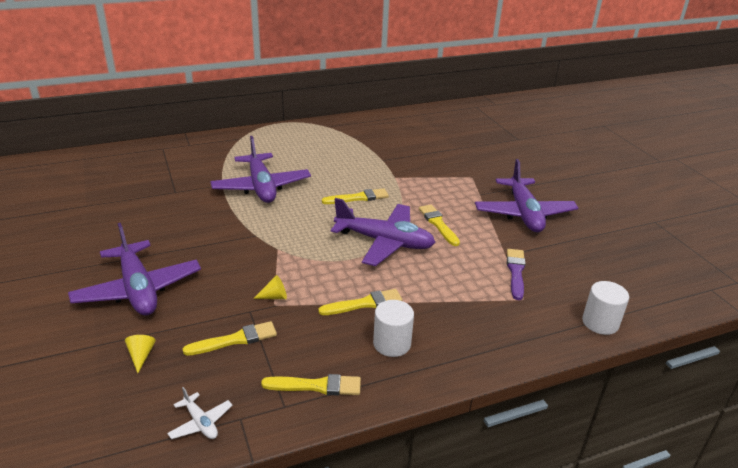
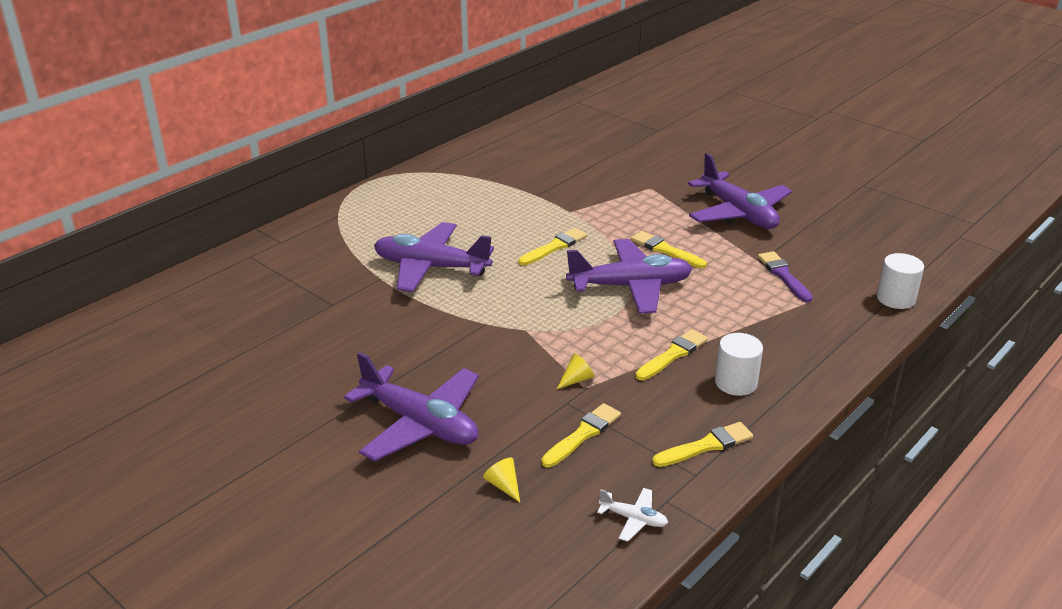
camera: 25 degrees left, 0 degrees up
(261, 187) = (431, 267): purple plane -> purple plane turned 150 degrees clockwise

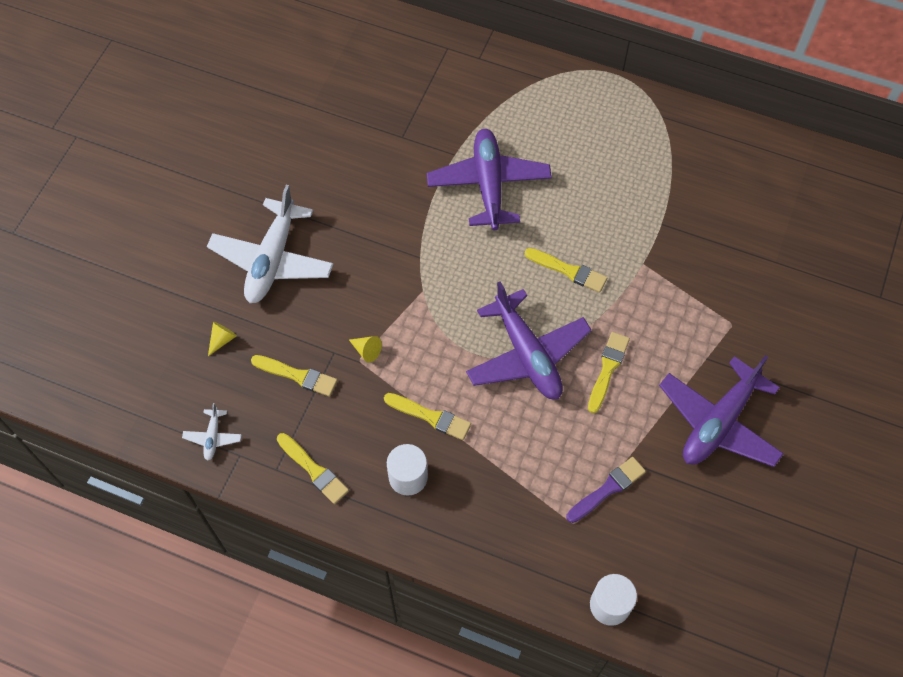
camera: 70 degrees right, 30 degrees up
(420, 424) = (272, 260): purple plane -> white plane

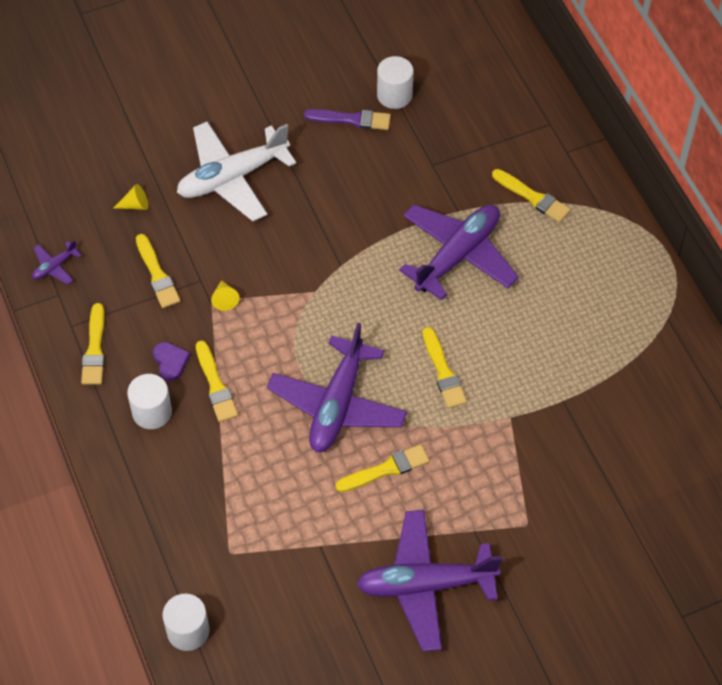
camera: 45 degrees right, 5 degrees down
(213, 437) = (55, 266): white plane -> purple plane
(321, 109) = (394, 95): none -> white cylinder
(379, 429) = (170, 362): none -> purple heart
(492, 106) = (533, 197): none -> yellow brush
(607, 489) = (282, 552): purple brush -> purple brush (351, 119)

